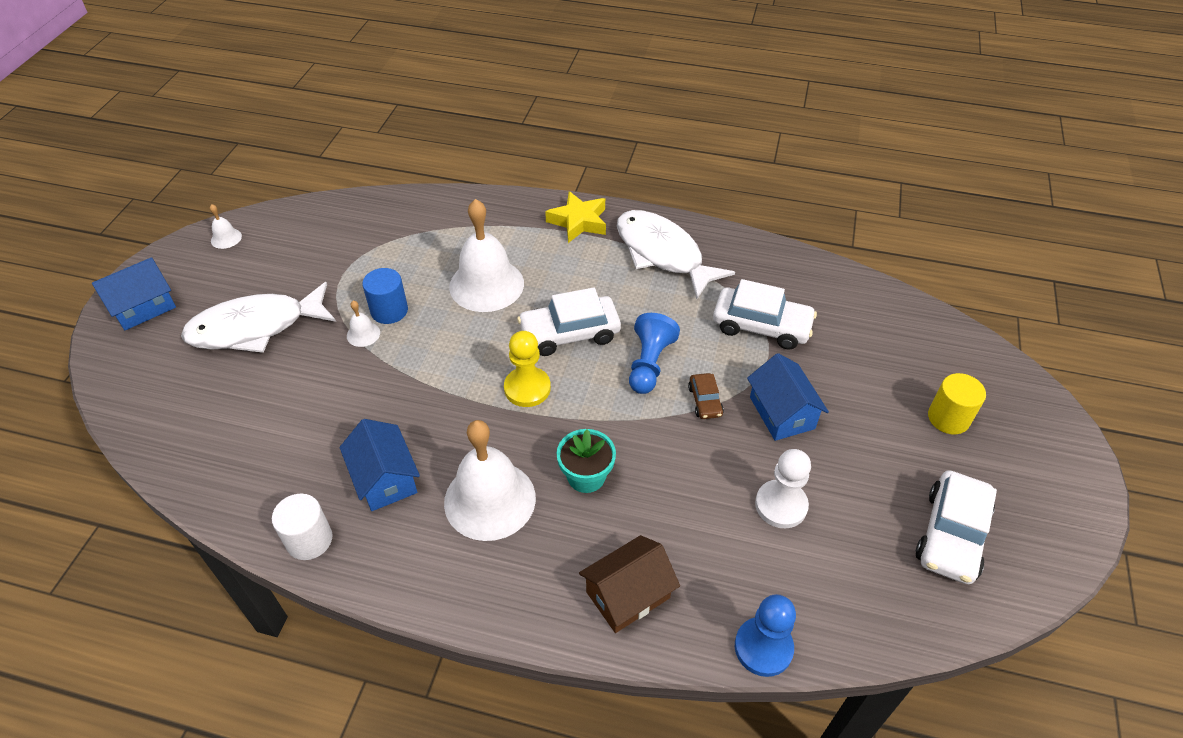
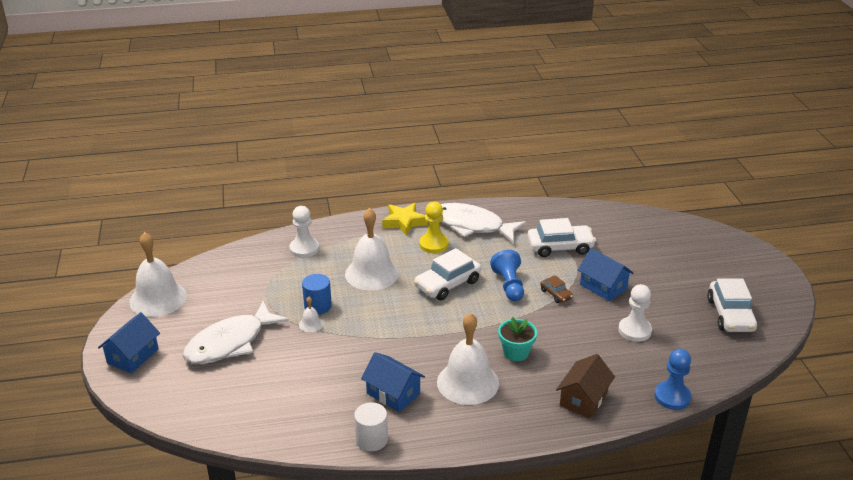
camera: 25 degrees left, 15 degrees down
(226, 238) = (158, 298): white bell -> white bell, size x2.37
(432, 222) = (304, 249): none -> white pawn
(527, 388) = (444, 320): yellow pawn -> yellow pawn (433, 244)
(948, 418) = (693, 262): yellow cylinder -> none

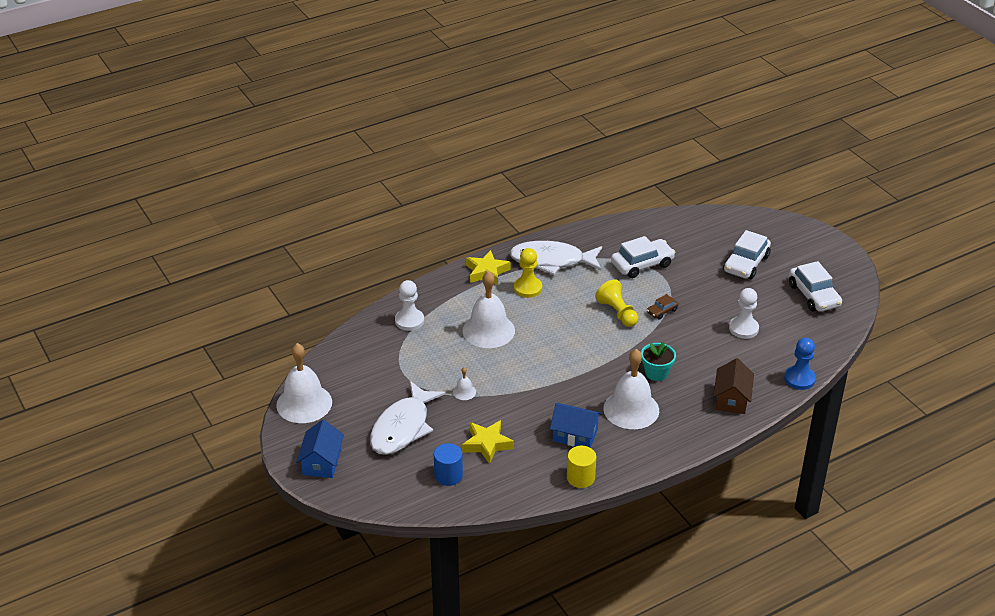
camera: 20 degrees left, 5 degrees up
(299, 380) = (487, 444): none -> yellow star
(318, 306) = (459, 374): blue cylinder -> blue cylinder (448, 475)
(371, 439) = (580, 478): white cylinder -> yellow cylinder
(447, 284) = (563, 324): white car -> white car (746, 263)
(509, 285) = (617, 313): blue pawn -> yellow pawn
(556, 294) = (662, 311): brown car -> brown car turned 105 degrees clockwise
(603, 286) = (698, 294): blue house -> none

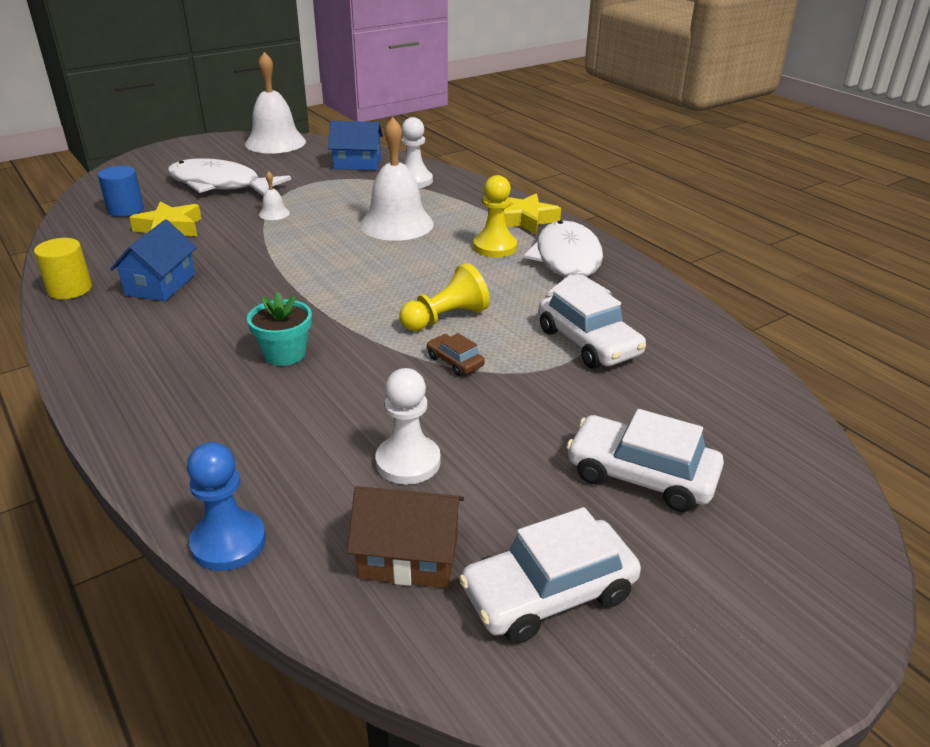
camera: 85 degrees right, 5 degrees down
(321, 462) = (181, 153): blue house -> blue house (357, 163)
(631, 409) = (200, 329): white bell -> none
(731, 399) = (191, 437): brown house -> brown house (409, 557)

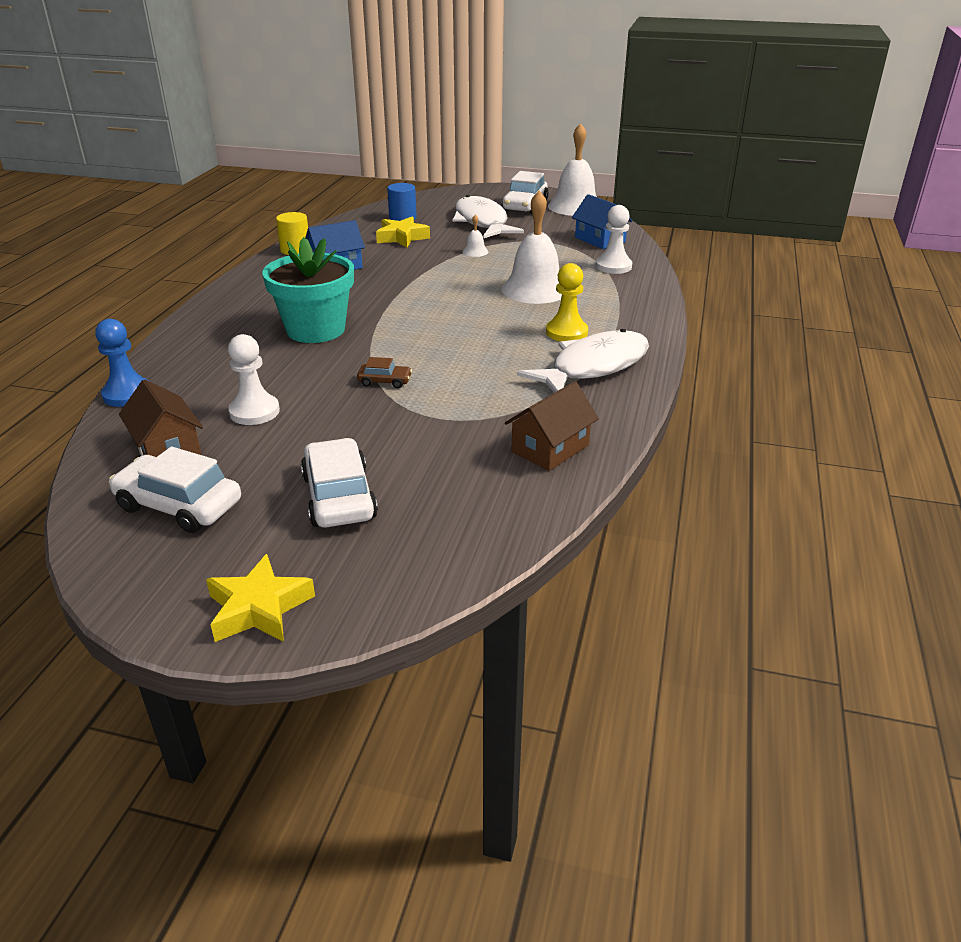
camera: 50 degrees right, 0 degrees up
(284, 354) = (315, 330): turquoise flower pot -> turquoise flower pot, size x1.83
(445, 318) = (434, 356): yellow pawn -> none
(455, 362) = (385, 381): brown car -> brown car turned 90 degrees clockwise
(525, 220) = (634, 325): yellow star -> yellow star (259, 608)
(588, 342) = (485, 417): white car -> white car (525, 206)
(673, 337) = (550, 448): none -> brown house

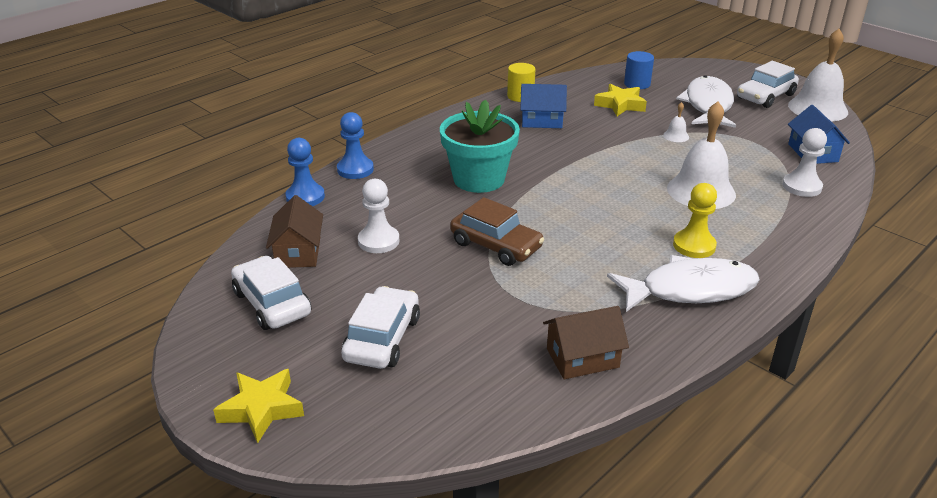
camera: 30 degrees right, 0 degrees up
(166, 354) = (355, 169): none -> blue pawn
(385, 381) = (496, 245): brown car -> brown car, size x1.96

